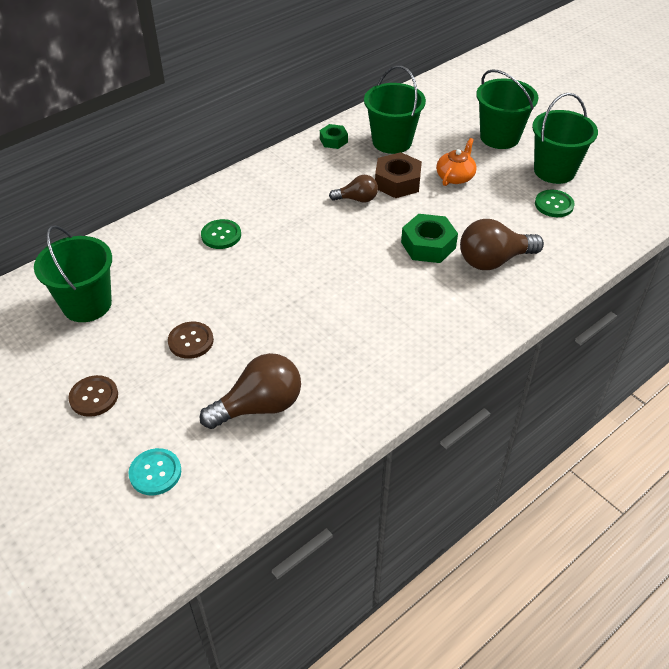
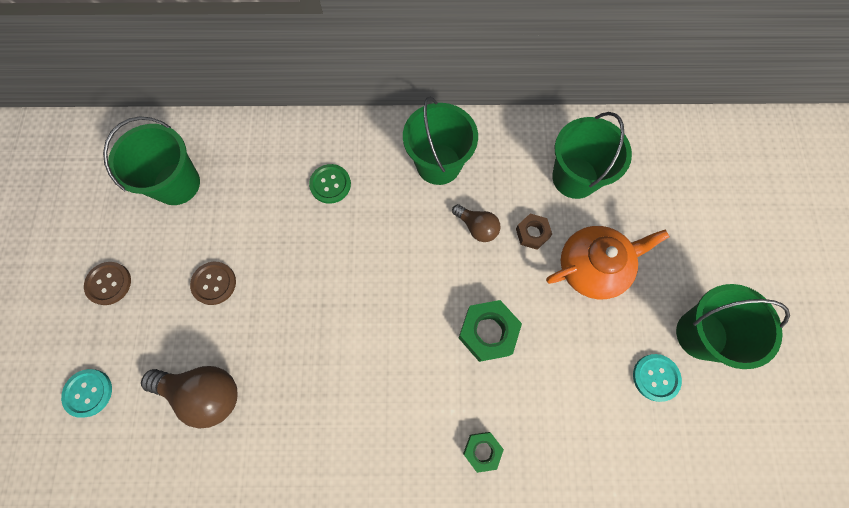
camera: 40 degrees right, 25 degrees up
(333, 140) = (522, 137): green nut -> green nut (482, 451)
(397, 182) = (532, 233): brown nut -> brown nut, size x0.60
(455, 176) = (593, 267): orange teapot -> orange teapot, size x1.57
(493, 260) = (529, 398): brown light bulb -> none
(499, 137) = (688, 248): green bucket -> green bucket (438, 164)
(554, 204) = (656, 377): green button -> turquoise button

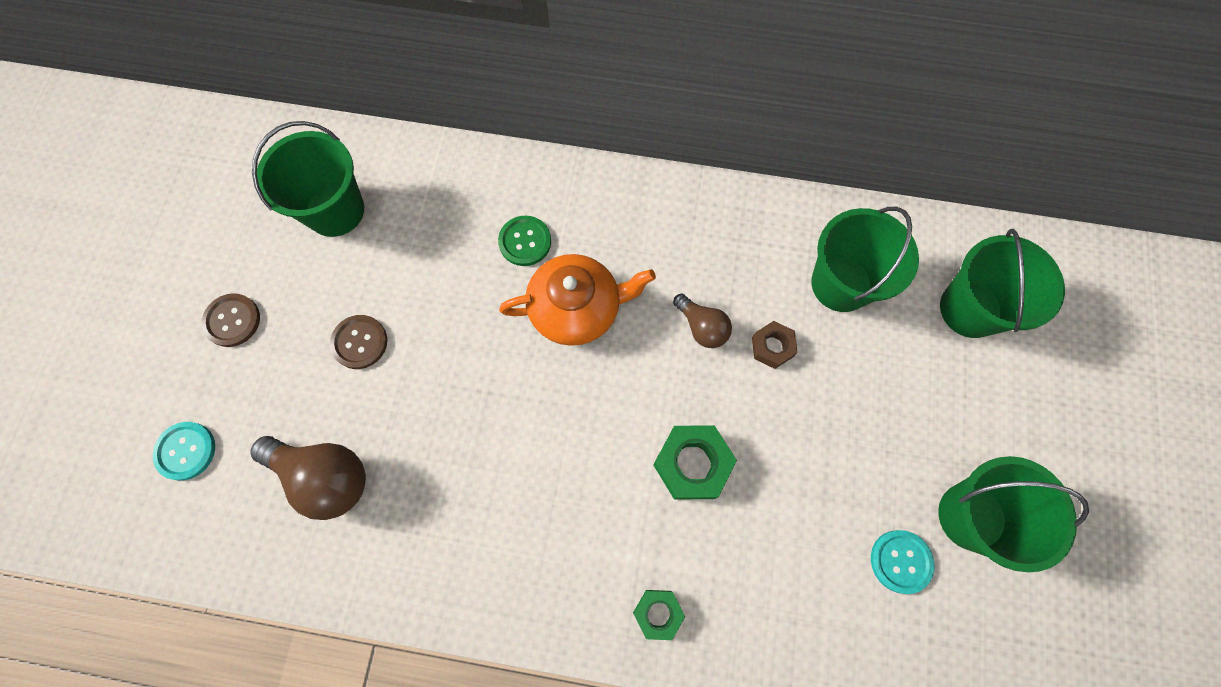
camera: 10 degrees right, 0 degrees up
(438, 164) = (667, 238): green bucket -> green bucket (970, 309)
(593, 267) = (844, 404): orange teapot -> orange teapot (576, 308)

